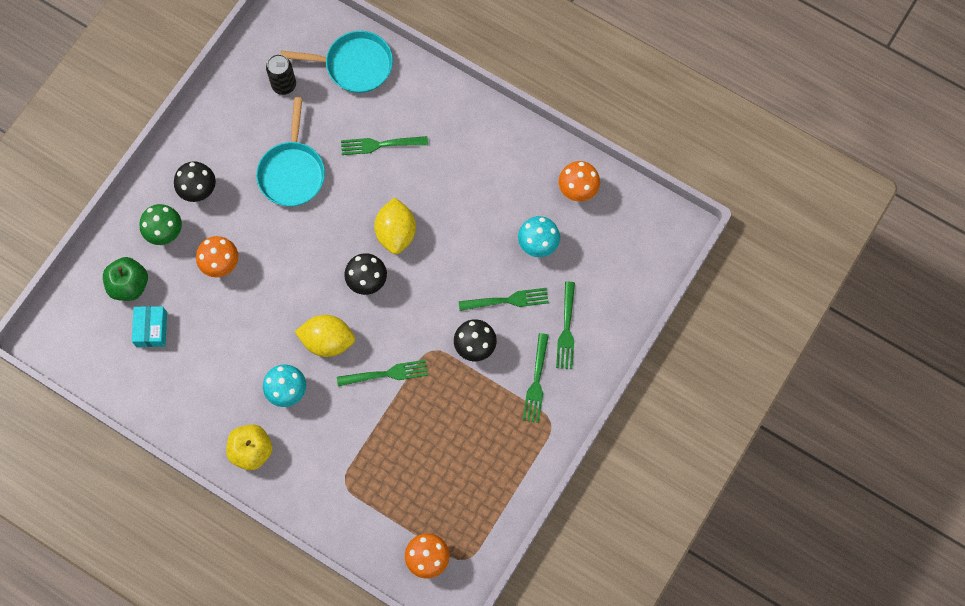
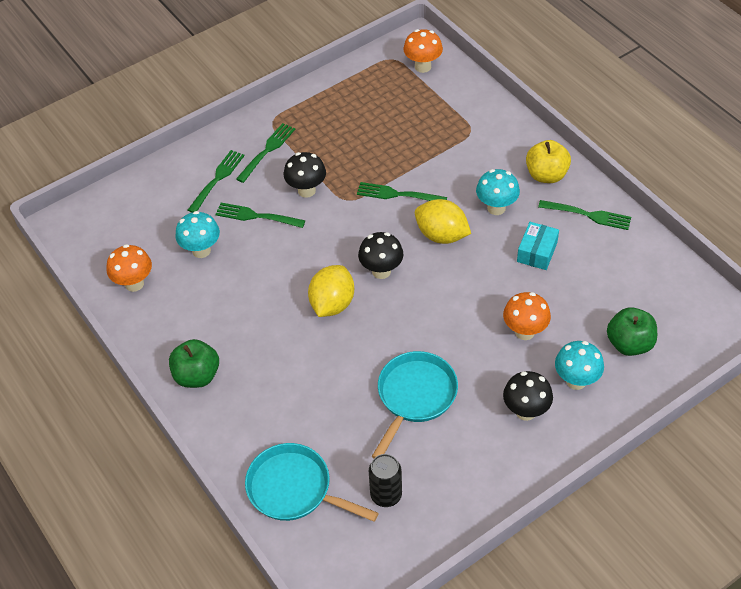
camera: 155 degrees left, 20 degrees down
(151, 329) = (615, 297): turquoise box -> turquoise box (537, 252)
(165, 233) = (576, 381): green mushroom -> turquoise mushroom
(381, 144) = (306, 392): green fork -> green fork (587, 215)
(476, 127) = (197, 375): none -> green apple

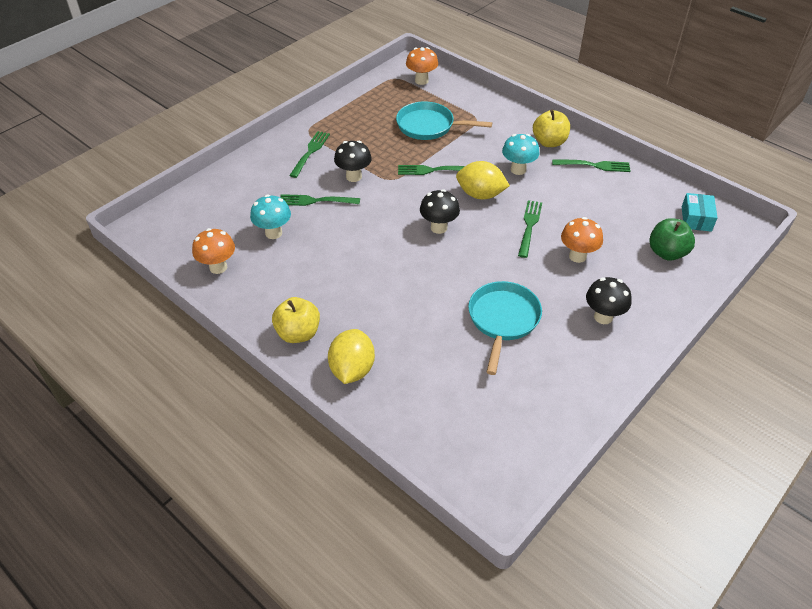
camera: 15 degrees left, 5 degrees down
(197, 375) = (298, 333): green apple -> yellow apple
(217, 180) = (272, 178): green fork -> green fork (529, 226)
(294, 489) = (420, 415): turquoise pan -> turquoise pan (429, 126)
(332, 304) = (404, 258): yellow lemon -> yellow lemon (352, 369)
(386, 495) = (506, 405): black can -> none
(537, 252) = (564, 197): turquoise box -> turquoise box (696, 219)
(576, 381) = (635, 287): turquoise mushroom -> none

